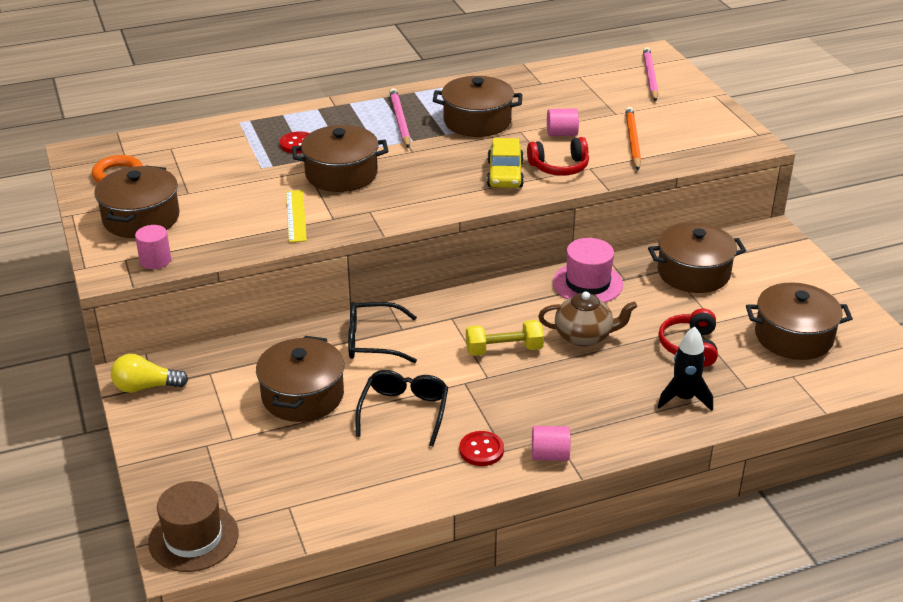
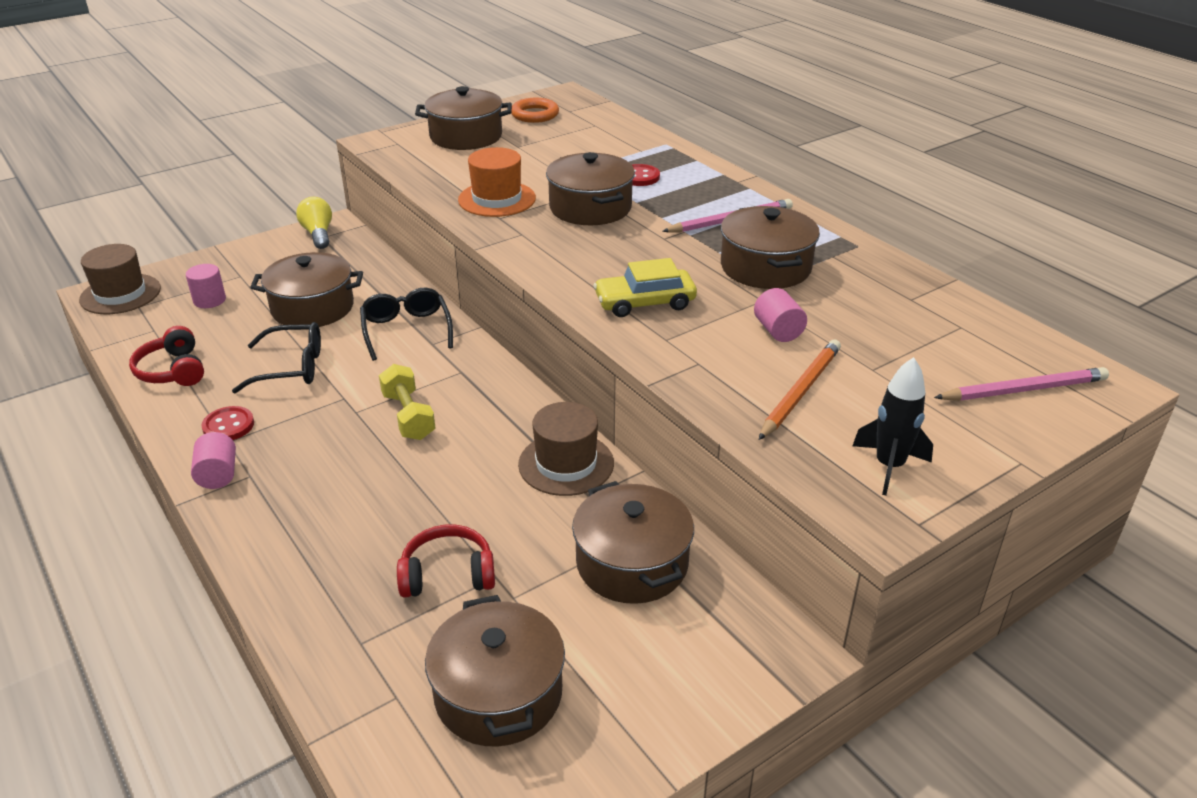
camera: 75 degrees right, 0 degrees up
(155, 260) = (398, 154): pink cylinder -> pink cylinder (209, 300)
(296, 216) = (497, 199): yellow ruler -> orange hat
(559, 167) = (686, 339): red headphones -> red headphones (173, 370)
(584, 336) = (448, 474): brown teapot -> none
(587, 283) = (566, 464): pink hat -> brown hat
(632, 141) = (800, 392): orange pencil -> orange pencil turned 45 degrees counterclockwise
(684, 398) = (330, 578): black rocket -> black rocket (889, 466)

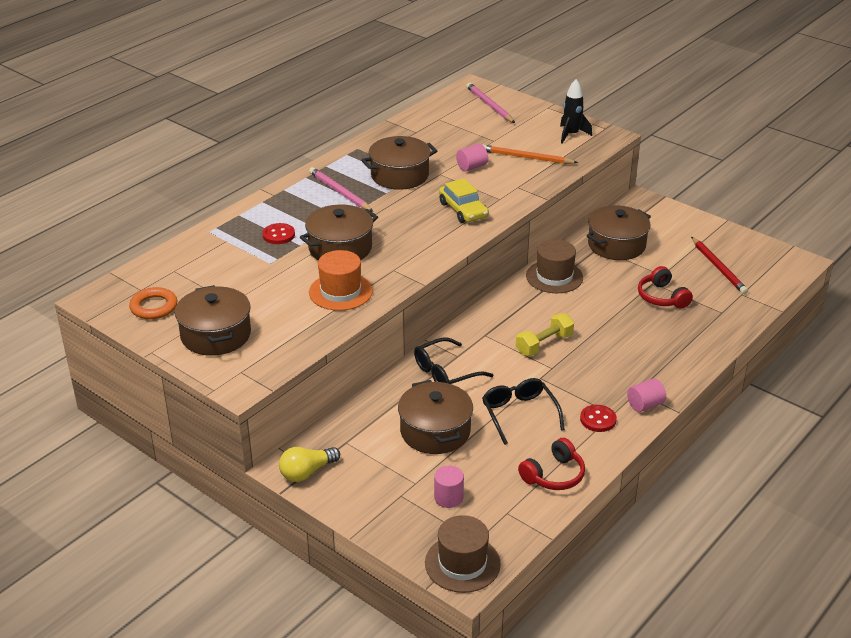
camera: 105 degrees left, 0 degrees up
(498, 694) = (718, 267): brown pot -> red pencil

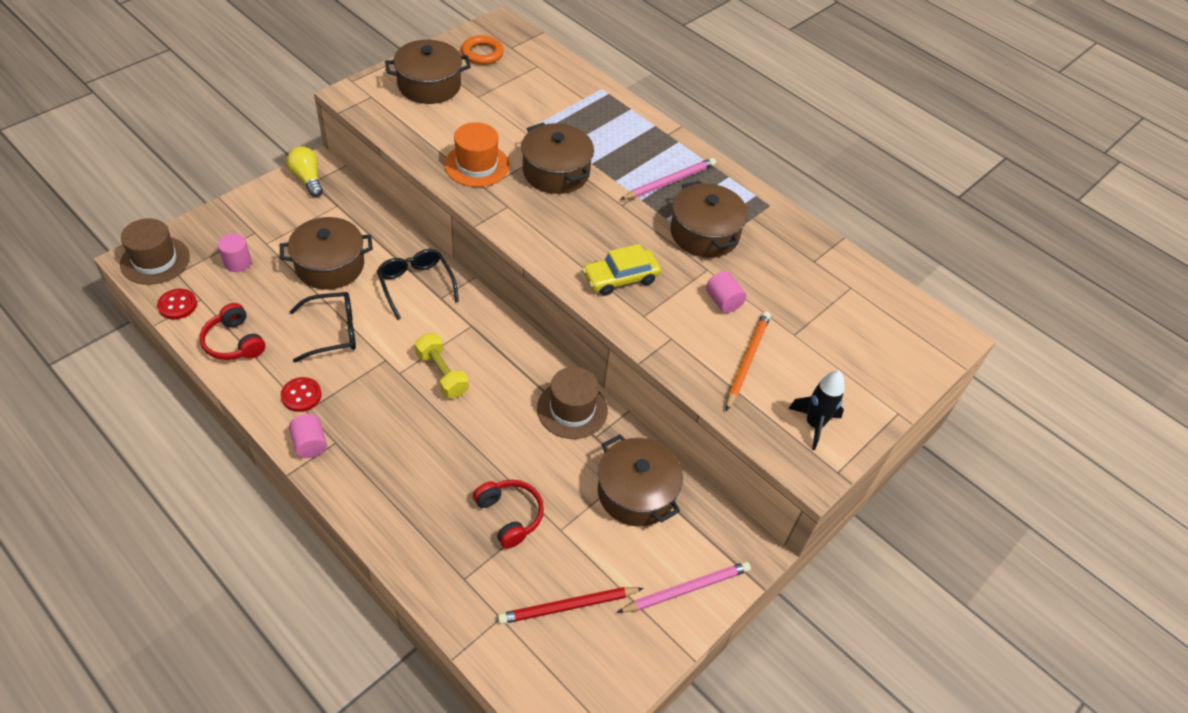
camera: 90 degrees right, 15 degrees up
(278, 235) = (588, 132): red button -> red button (177, 305)
(489, 105) = (896, 346): pink pencil -> pink pencil (686, 589)
(662, 297) = (510, 516): red headphones -> red headphones turned 75 degrees clockwise

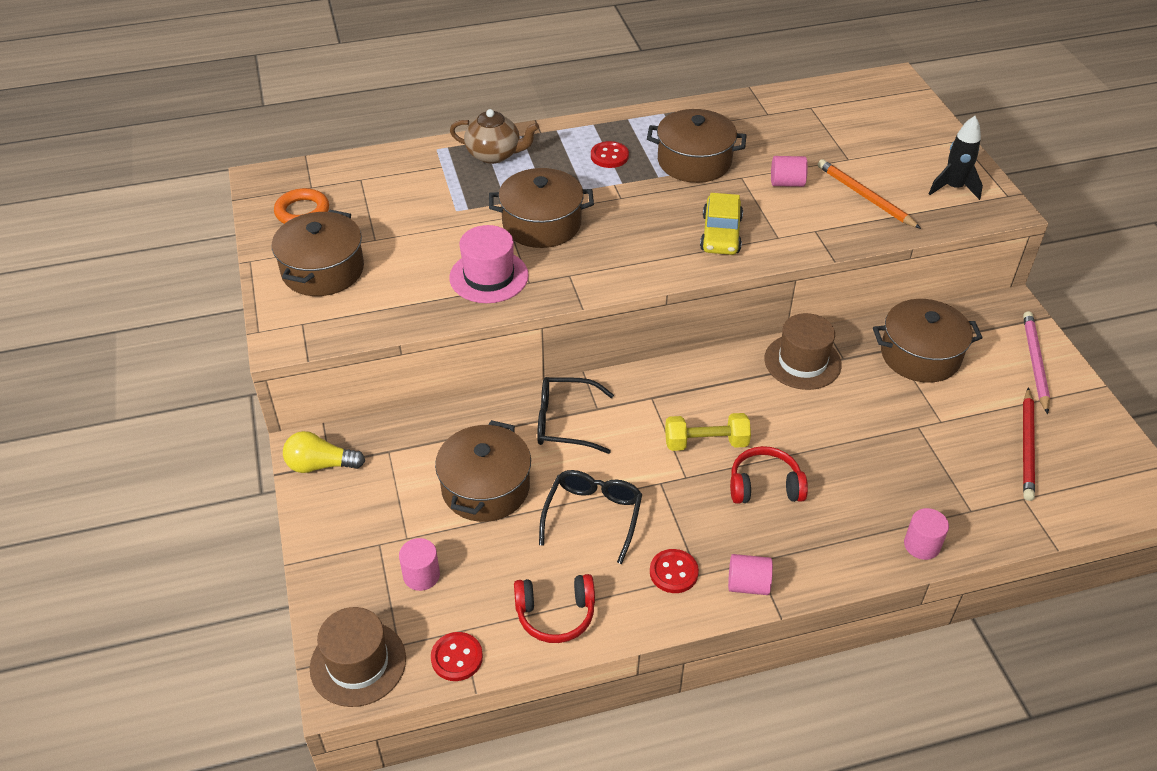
camera: 55 degrees left, 5 degrees down
(405, 550) = (921, 545): none -> pink cylinder
(476, 165) = (489, 276): orange hat -> pink hat
(510, 516) = (910, 452): red headphones -> red headphones (764, 486)
(619, 119) = (494, 154): none -> brown teapot
(669, 182) = (609, 156): pink pencil -> red button

